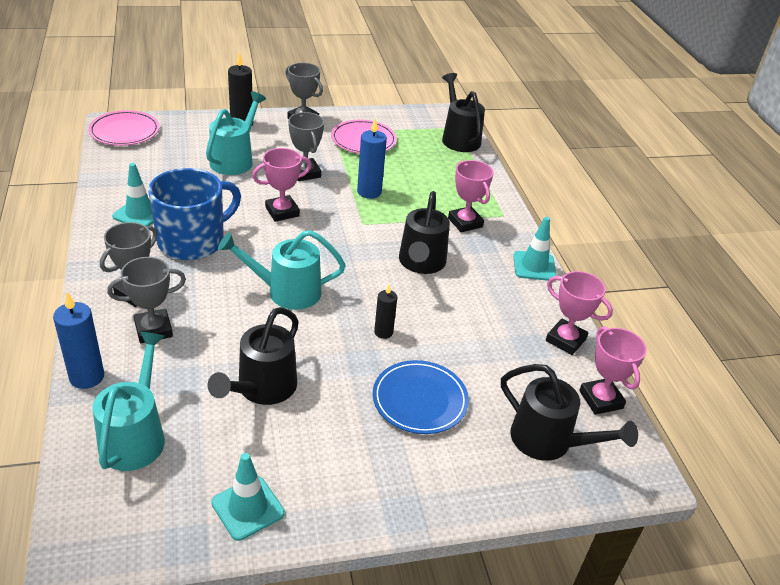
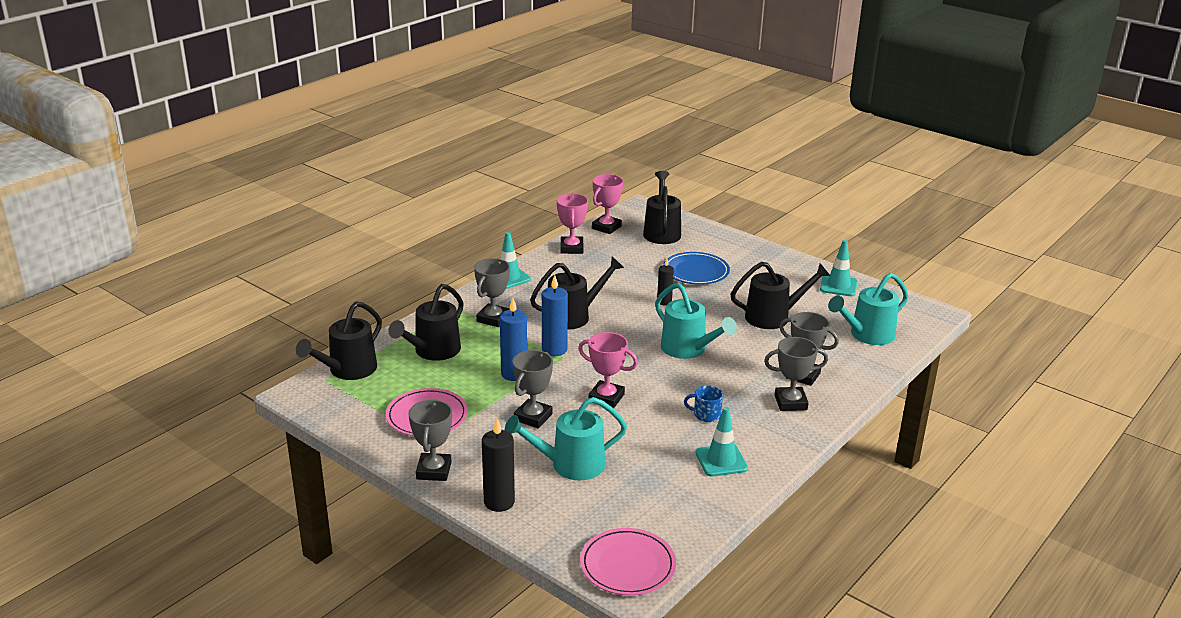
camera: 125 degrees left, 10 degrees down
(87, 377) = (871, 374): blue candle -> blue candle (554, 350)
(193, 241) = (706, 415): blue mug -> blue mug, size x0.41
(444, 176) = (433, 352): none -> black watering can
(465, 222) = (493, 319): pink trophy -> grey trophy

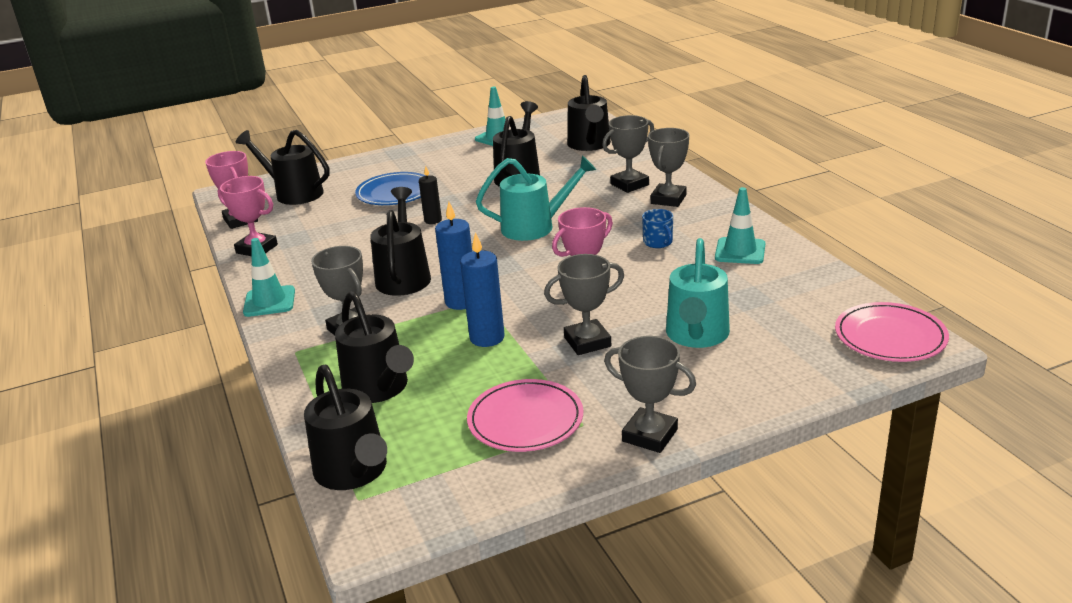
camera: 60 degrees left, 0 degrees up
(499, 502) = (741, 397): black candle -> none
(533, 417) = (587, 342): grey trophy -> grey trophy turned 75 degrees counterclockwise
(706, 415) = (658, 242): blue mug -> blue mug turned 60 degrees counterclockwise
(867, 335) = (590, 145): turquoise watering can -> black watering can

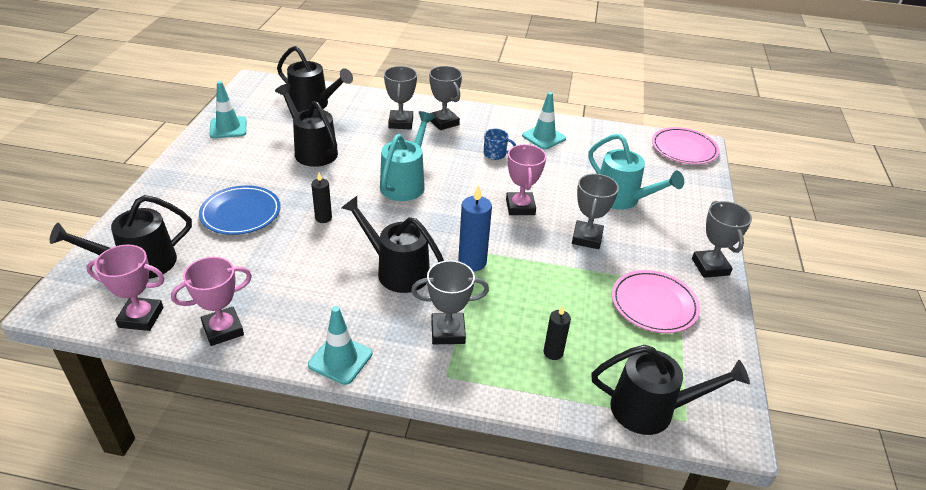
camera: 60 degrees left, 10 degrees up
(379, 389) = (553, 352): black watering can -> black candle
(487, 338) = (536, 274): blue candle -> none
(650, 435) = (710, 267): grey trophy -> grey trophy turned 75 degrees counterclockwise

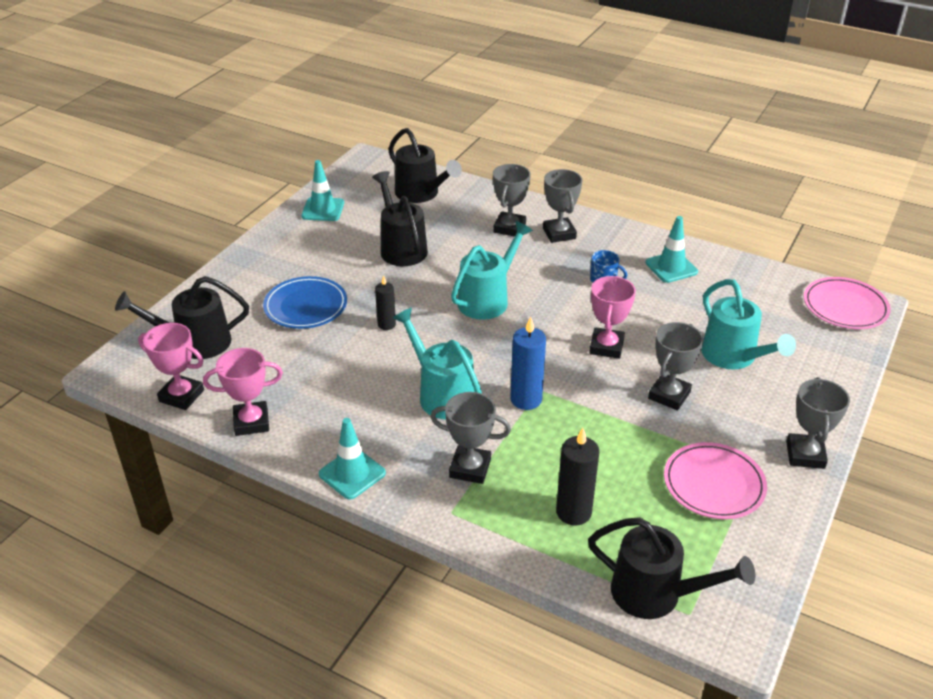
camera: 20 degrees right, 0 degrees up
(396, 270) = (441, 394): black watering can -> turquoise watering can
(553, 352) = (573, 512): black candle -> black candle, size x1.60

